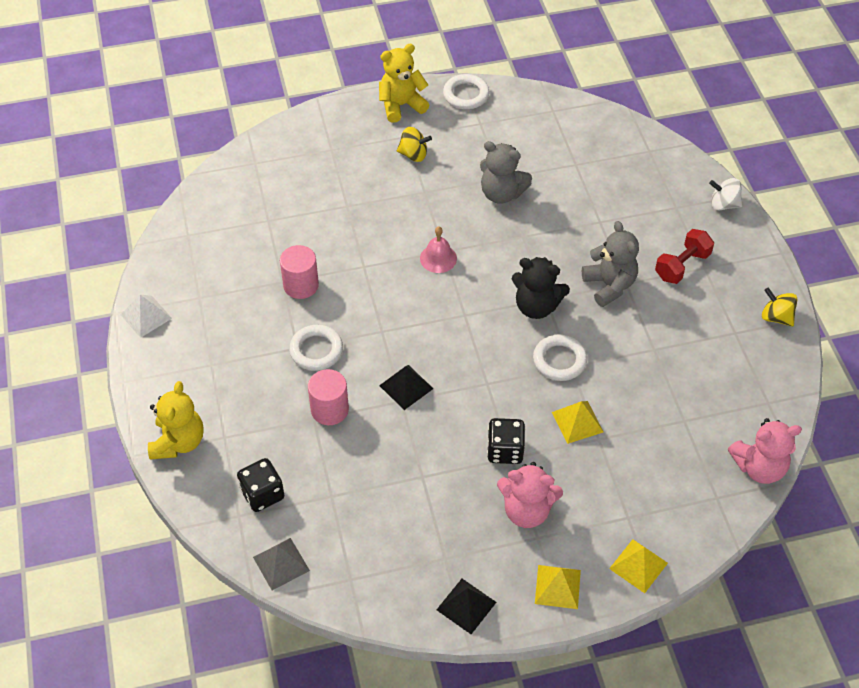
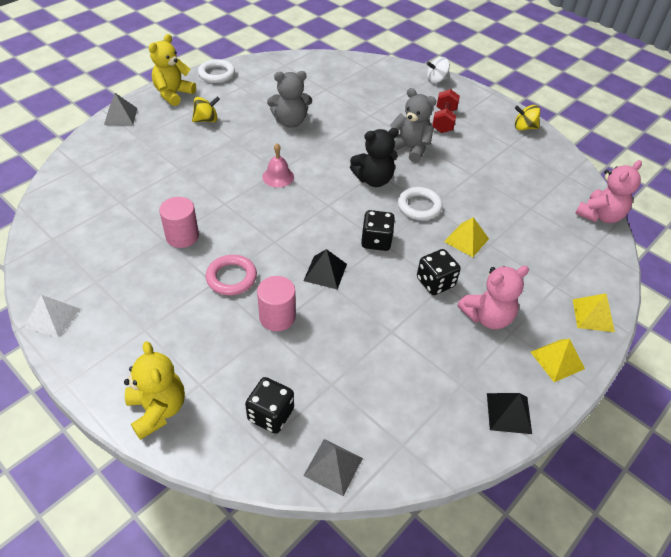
camera: 35 degrees left, 5 degrees down
(316, 350) = (231, 278): white ring -> pink ring
(330, 114) = (120, 116): none -> grey pyramid
(482, 378) = (376, 241): none -> black dice

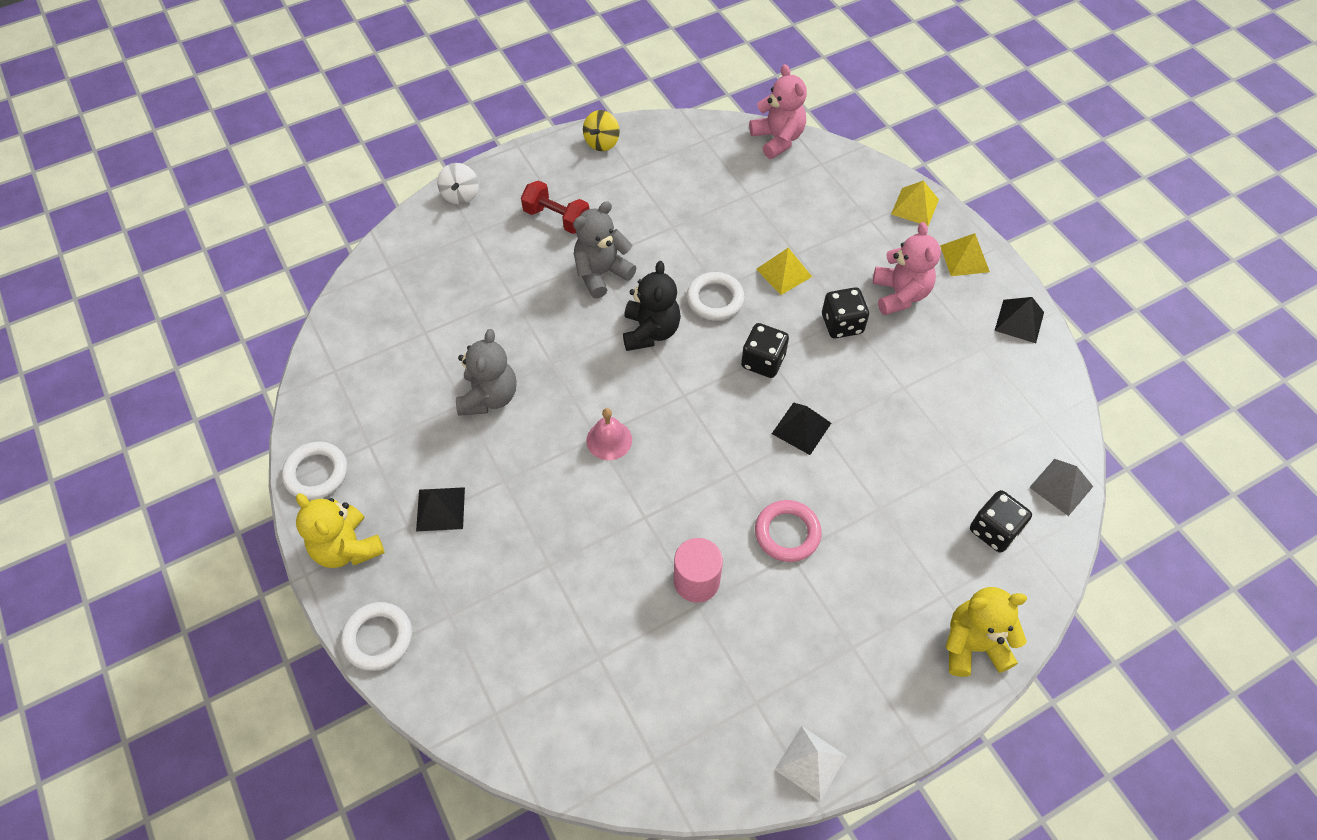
camera: 70 degrees left, 10 degrees up
(120, 116) = (378, 638): grey pyramid -> white ring
(206, 120) = (440, 509): yellow spinning top -> black pyramid
(277, 317) = (861, 495): pink cylinder -> none

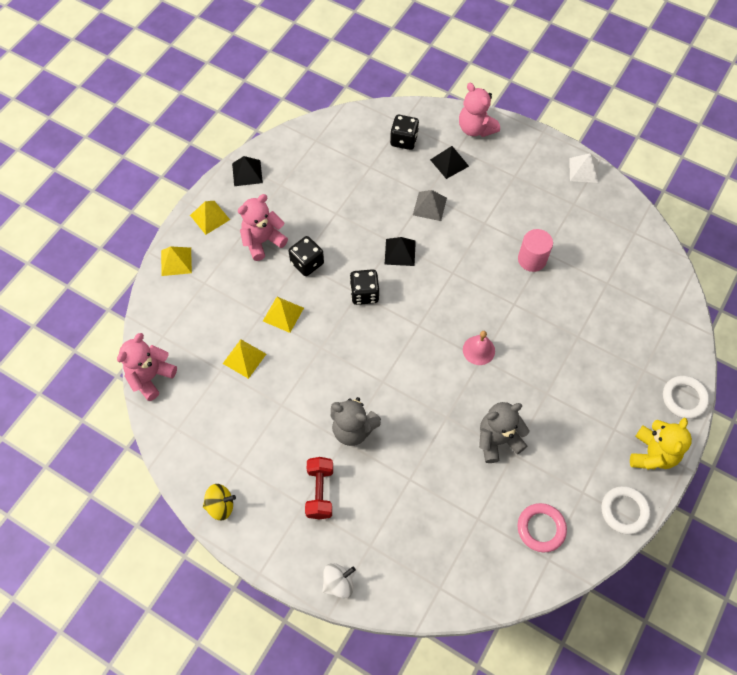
camera: 120 degrees left, 5 degrees up
(440, 509) = (590, 417): black pyramid -> black pyramid (449, 163)
(650, 331) = (383, 370): black teddy bear -> none
(715, 299) = (331, 345): white ring -> none
(749, 218) = (244, 358): none -> yellow pyramid
(787, 533) = (472, 230): pink ring -> pink ring (541, 528)
(973, 645) = (475, 128): yellow teddy bear -> pink teddy bear
(1061, 486) = (356, 120): grey pyramid -> grey pyramid (429, 206)

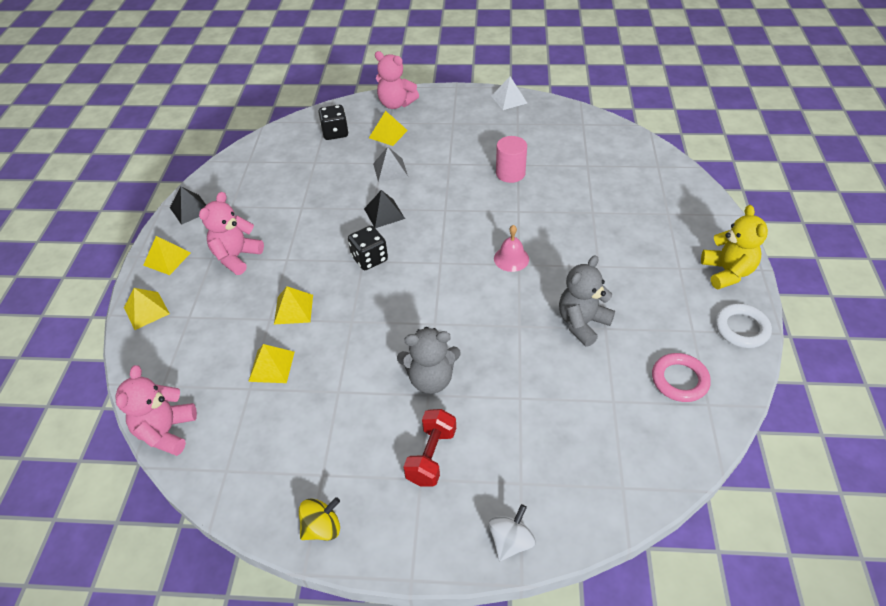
camera: 25 degrees left, 15 degrees down
(307, 263) = (295, 257): black dice -> none
(320, 492) = (431, 456): red dumbbell -> red dumbbell turned 45 degrees clockwise
(449, 163) = (388, 134): black pyramid -> yellow pyramid
(684, 398) = (718, 220): white ring -> none

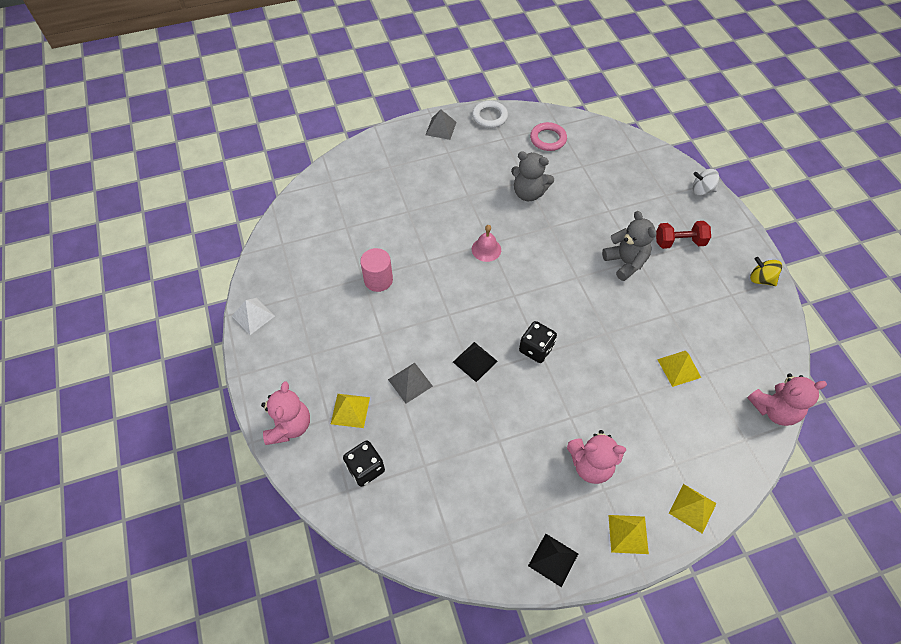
camera: 115 degrees left, 10 degrees up
(293, 309) = (619, 381): yellow pyramid -> none
(727, 272) = (441, 128): yellow teddy bear -> grey pyramid

